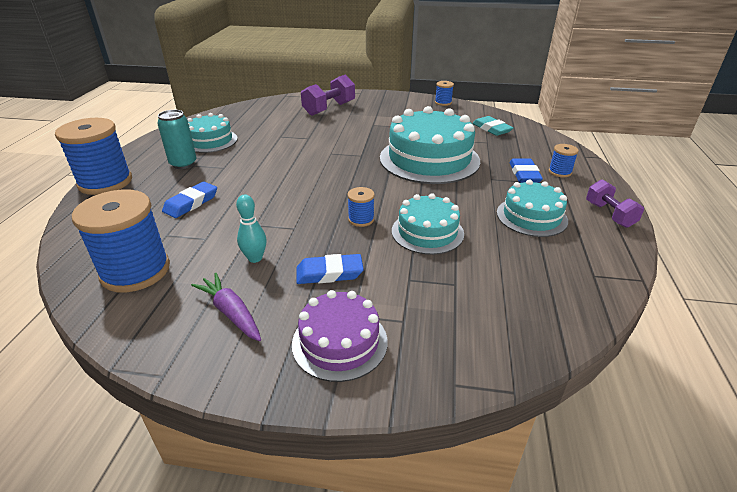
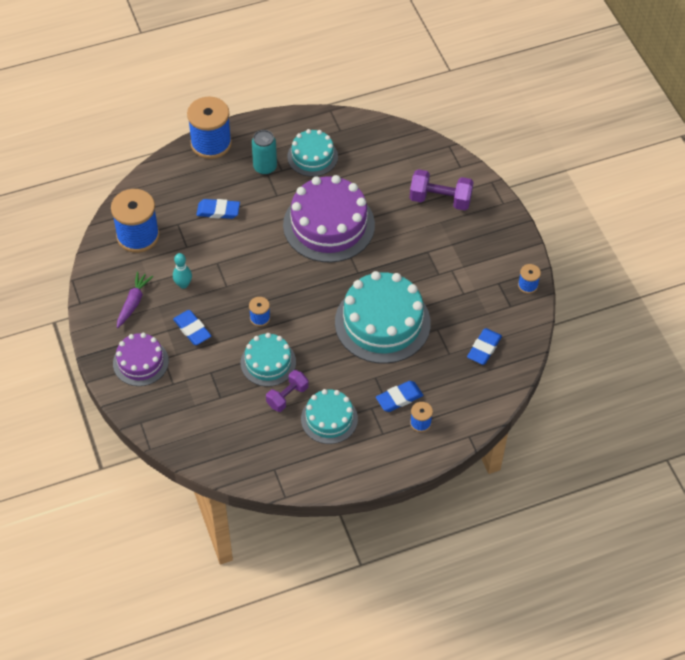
camera: 60 degrees right, 20 degrees up
(293, 153) = (329, 225): none -> purple cake
(491, 129) = (484, 348): turquoise eraser -> blue eraser
(609, 215) = (364, 468): purple dumbbell -> purple dumbbell (287, 396)

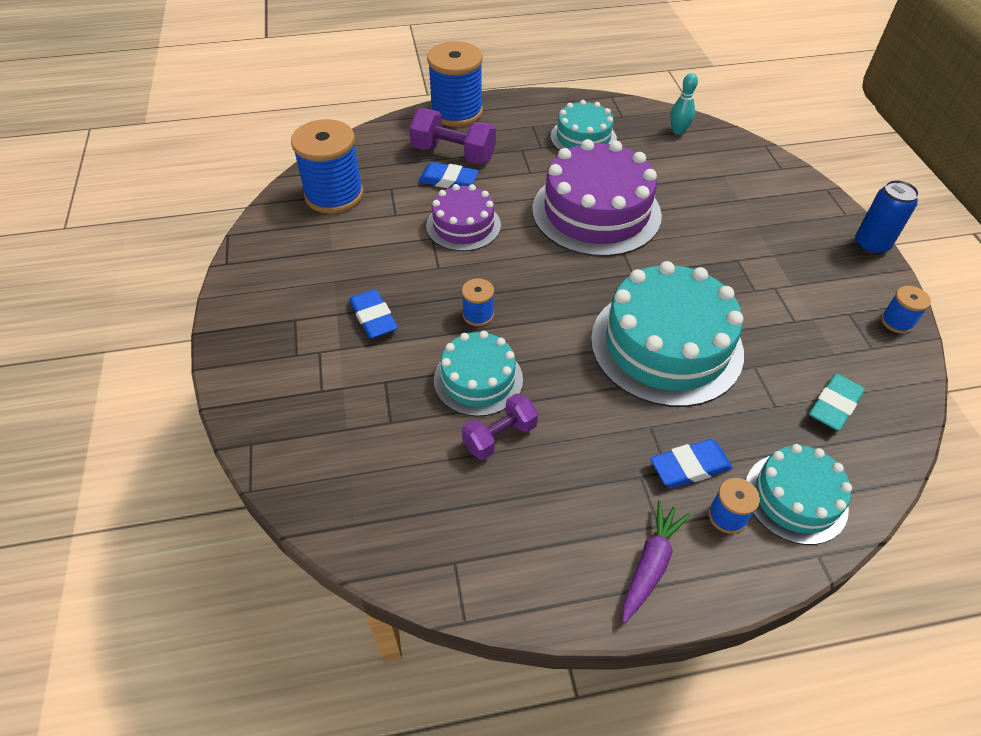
camera: 10 degrees right, 5 degrees down
(133, 303) = (300, 272): purple carrot -> purple carrot (650, 564)
(140, 362) = (282, 352): purple cake -> purple cake (463, 225)
(183, 284) = (377, 258): turquoise bowling pin -> turquoise bowling pin (678, 131)
(265, 167) = (520, 142): turquoise can -> none
(329, 419) = (565, 484): turquoise cake -> turquoise cake (795, 498)
(440, 199) = (755, 201): purple dumbbell -> purple dumbbell (453, 154)
(484, 348) = (834, 405): blue eraser -> turquoise eraser
(517, 227) = (871, 245): none -> blue can

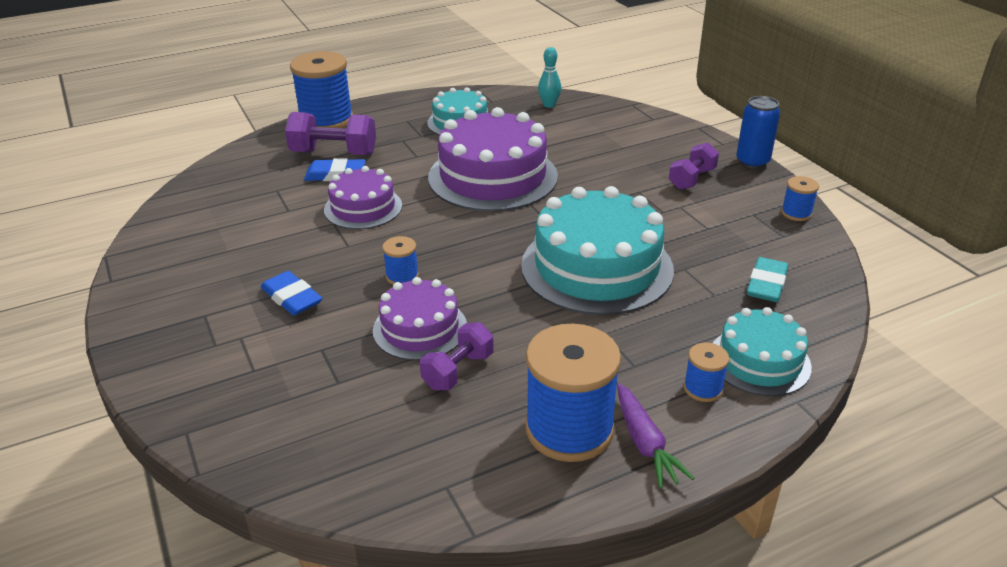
camera: 15 degrees left, 15 degrees down
(334, 195) = (216, 204): blue spool -> blue spool (569, 429)
(478, 379) = (420, 328): turquoise cake -> purple cake
(650, 564) = (645, 443): purple carrot -> purple carrot turned 150 degrees clockwise
(689, 466) = (653, 357): blue eraser -> none
(798, 255) = (692, 179): none -> purple dumbbell

